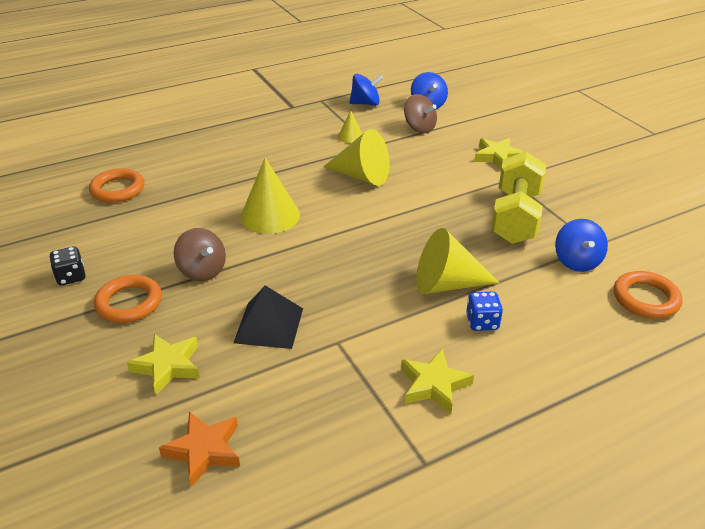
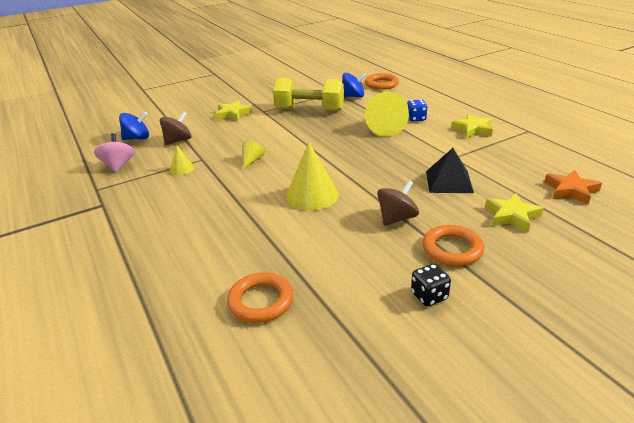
camera: 90 degrees left, 5 degrees down
(361, 176) = (252, 160): yellow cone -> yellow cone, size x0.51
(365, 103) = (118, 165): blue spinning top -> pink spinning top

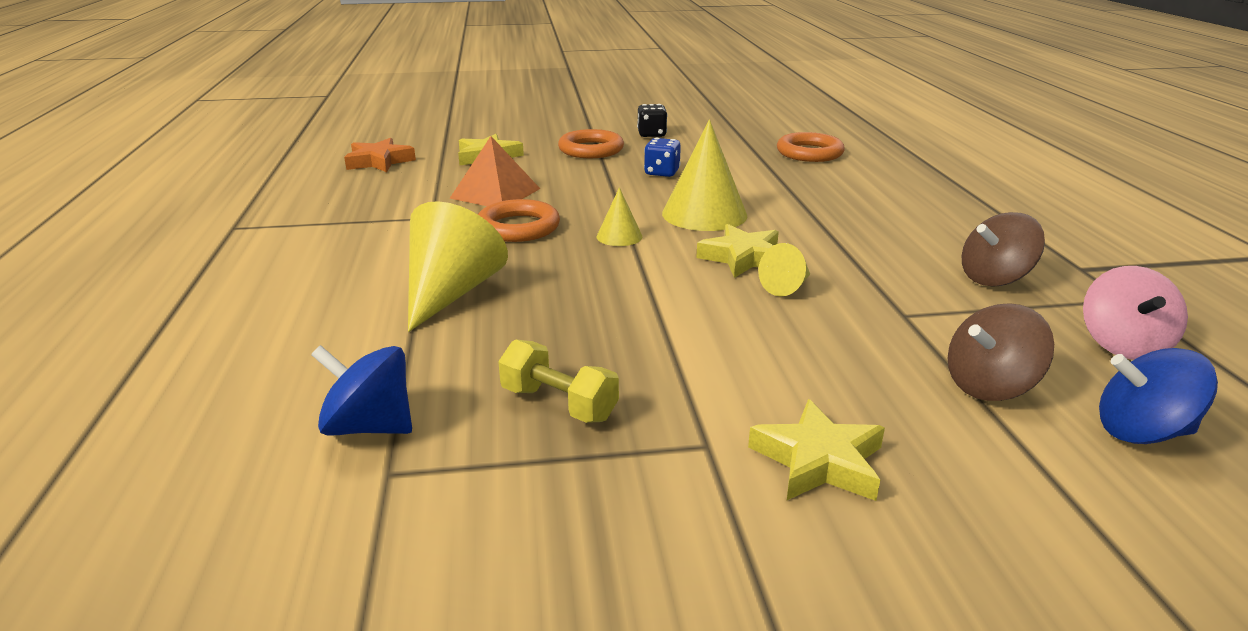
camera: 160 degrees left, 5 degrees down
(182, 169) = (946, 302): yellow cone -> yellow cone (619, 236)
(309, 110) = (559, 404): yellow dumbbell -> yellow dumbbell, size x0.53
(381, 84) = (194, 465): orange ring -> orange ring (518, 227)
(397, 218) = (615, 176): brown spinning top -> brown spinning top (994, 278)
(416, 119) = (352, 298): blue dice -> blue dice (662, 173)
(449, 181) = (495, 193): black pyramid -> orange pyramid
(473, 129) = (307, 249): yellow star -> yellow star (743, 258)

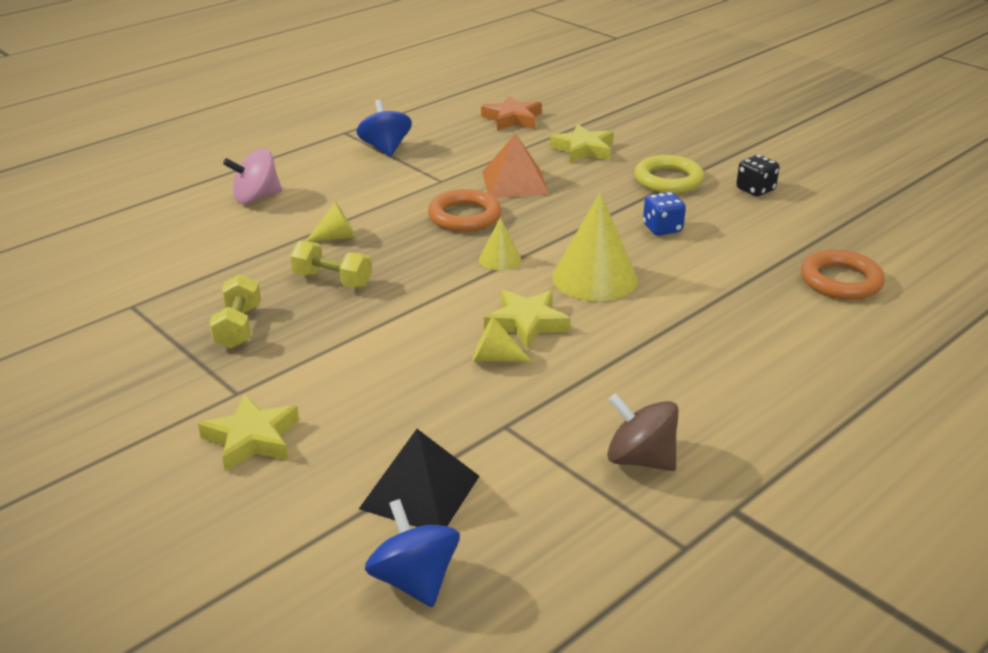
camera: 55 degrees right, 5 degrees up
(370, 427) = (167, 281): blue spinning top -> blue spinning top (385, 148)
(450, 293) = (336, 237): yellow cone -> yellow cone, size x0.51
(537, 320) = (332, 280): none -> yellow dumbbell
(591, 150) = (668, 180): orange ring -> yellow ring
(990, 386) = (420, 492): brown spinning top -> black pyramid
(1122, 345) = (571, 555): pink spinning top -> pink spinning top (256, 197)

